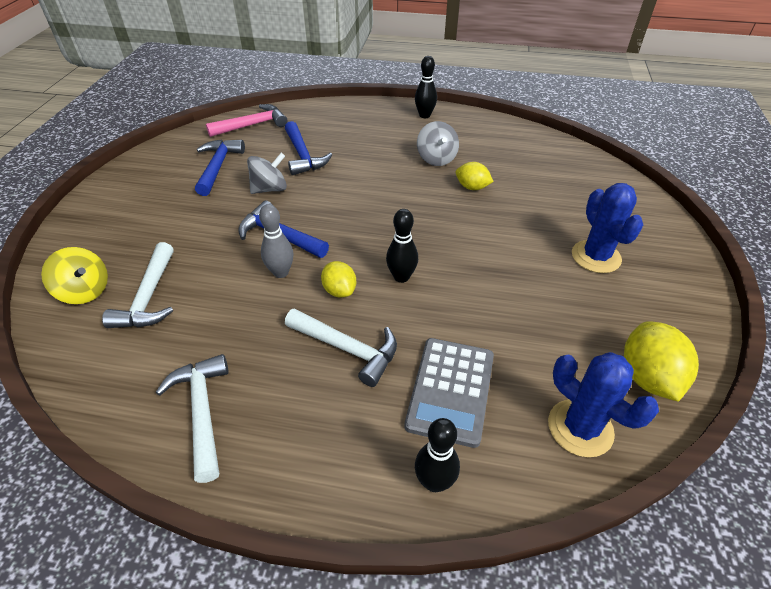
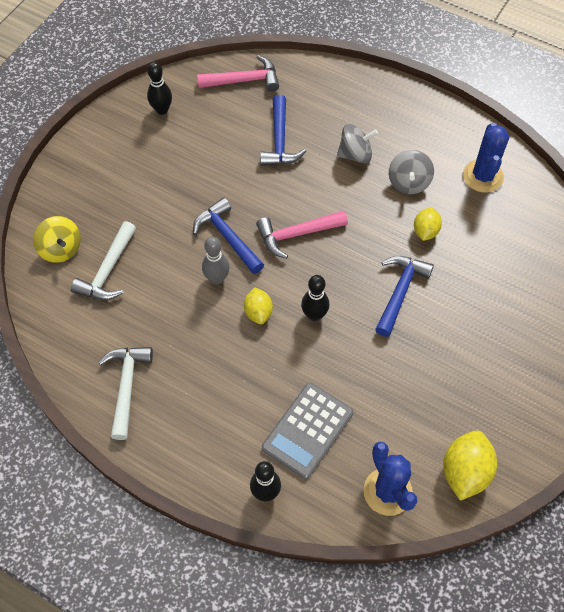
camera: 20 degrees right, 15 degrees up
(218, 167) = (196, 133): blue hammer -> blue hammer (400, 291)
(270, 189) = (235, 177): grey spinning top -> grey spinning top (355, 154)
(348, 349) = (245, 369): white hammer -> none
(350, 217) = (296, 234): none -> pink hammer
(424, 115) = (425, 114): black bowling pin -> black bowling pin (162, 110)
(472, 187) = (425, 231): yellow lemon -> yellow lemon turned 60 degrees clockwise
(596, 257) = (496, 348): blue cactus -> blue cactus (483, 176)

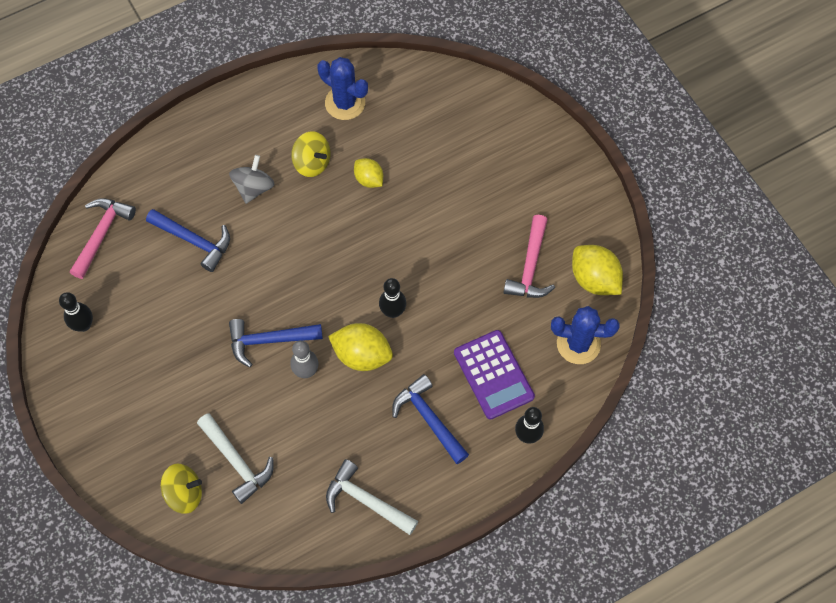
camera: 60 degrees left, 5 degrees up
(258, 312) = (362, 355): yellow lemon -> yellow lemon, size x1.62
(296, 234) = (304, 282): pink hammer -> pink hammer (530, 267)
(307, 430) = (493, 375): grey calculator -> purple calculator
(400, 291) = (413, 233): blue hammer -> blue hammer (428, 418)
(408, 182) = (312, 163): grey spinning top -> yellow spinning top

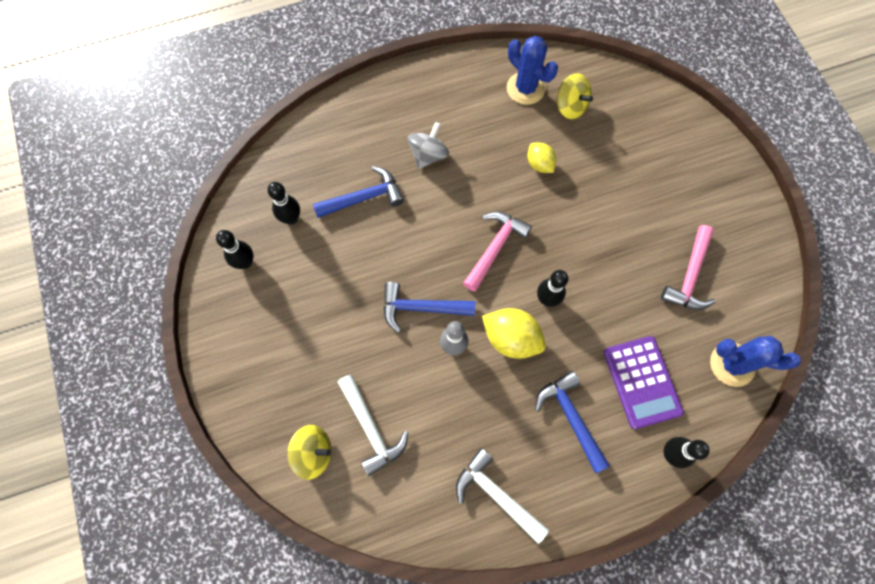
camera: 10 degrees right, 5 degrees up
(102, 234) = (278, 177): pink hammer -> pink hammer (495, 247)
(123, 274) = (291, 218): none -> black bowling pin
(194, 241) = (364, 197): blue hammer -> blue hammer turned 60 degrees counterclockwise
(312, 163) = (487, 140): yellow spinning top -> yellow spinning top (570, 107)
(594, 279) = (753, 299): yellow lemon -> none

